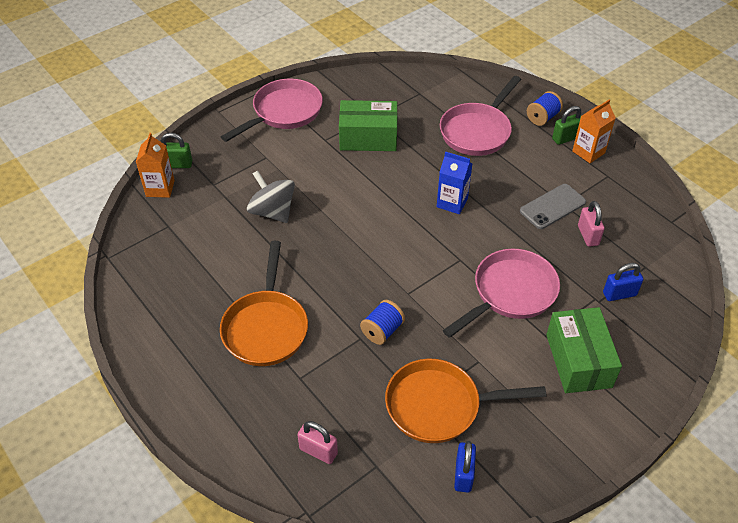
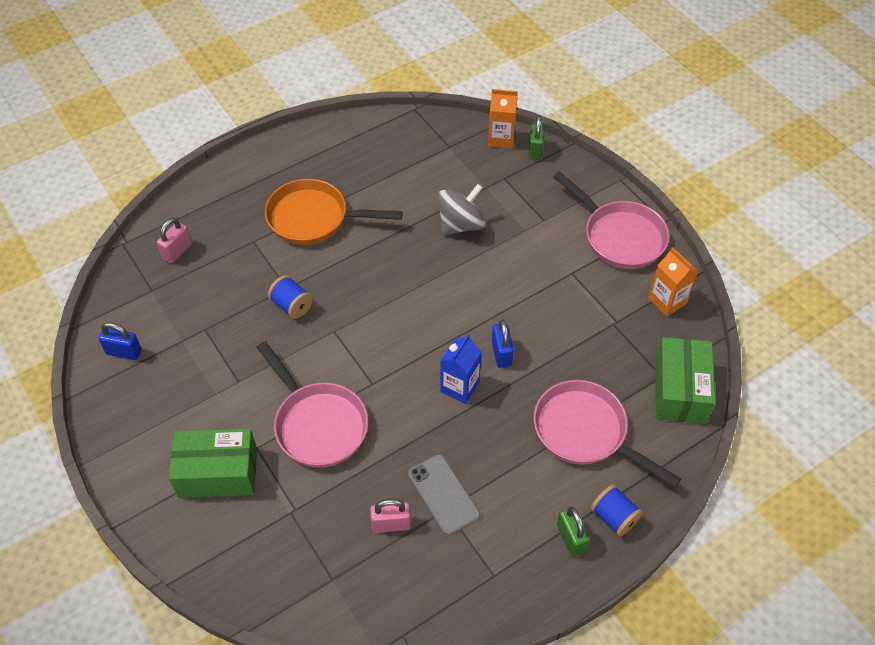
camera: 95 degrees right, 5 degrees up
(368, 137) = (574, 314): green box -> green box (679, 390)
(439, 406) = (197, 342): orange pan -> none
(588, 152) = (541, 561): orange carton -> orange carton (667, 301)
(619, 294) = (296, 537): blue padlock -> blue padlock (501, 353)

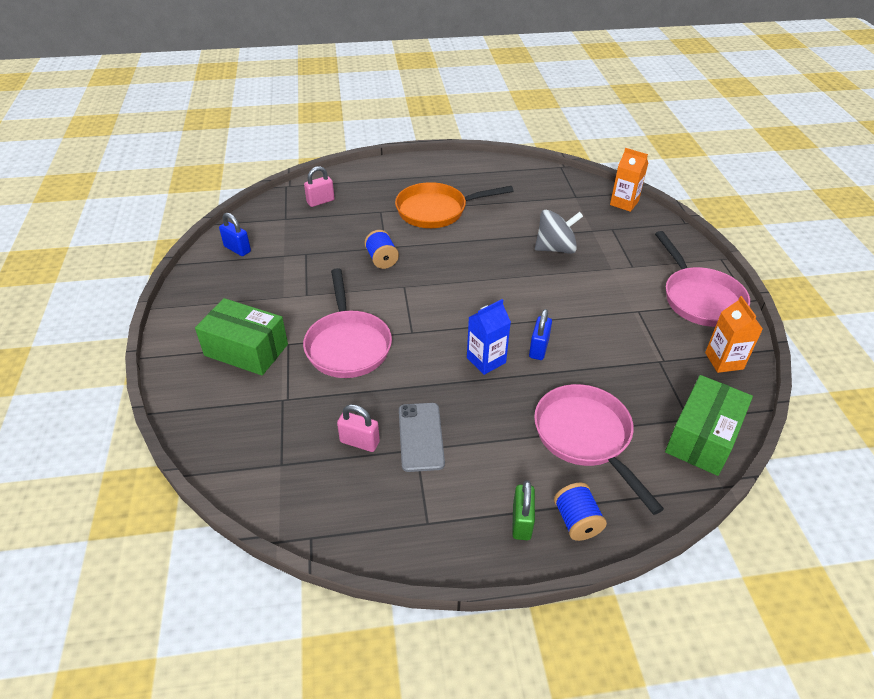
camera: 25 degrees right, 10 degrees down
(313, 218) = (436, 211): orange pan -> orange pan turned 45 degrees counterclockwise
(535, 150) = (650, 218): green padlock -> none

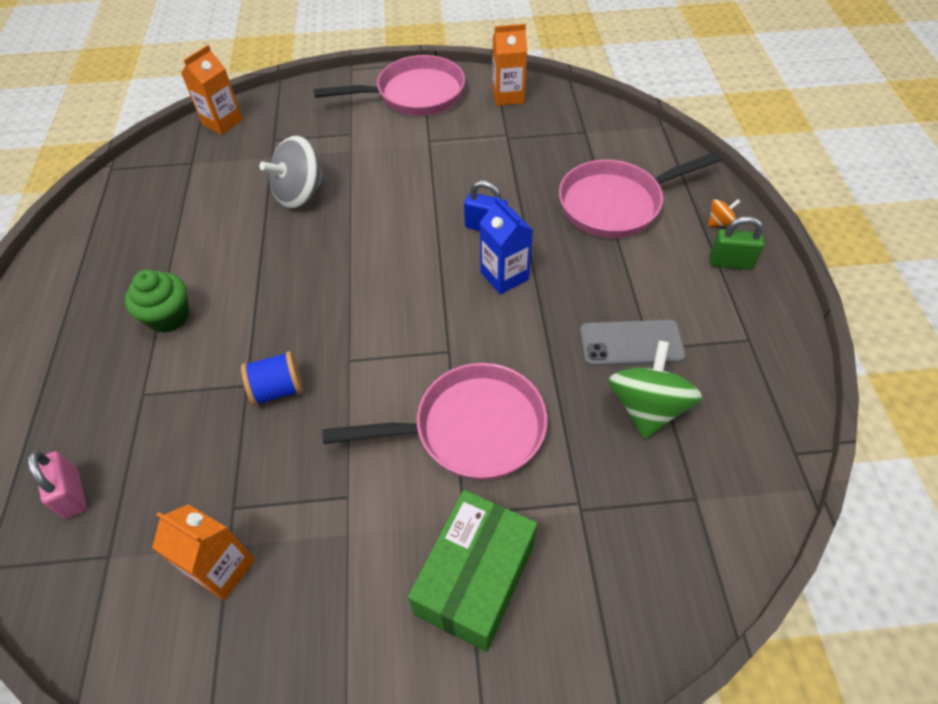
camera: 85 degrees left, 10 degrees up
(237, 249) = (185, 640): blue padlock -> none
(271, 255) = (222, 568): none -> orange carton
(359, 442) = (647, 407): pink padlock -> green spinning top
(436, 211) = (168, 317): orange pan -> green cupcake
(555, 248) = (300, 193): grey spinning top -> grey spinning top turned 120 degrees counterclockwise
(576, 521) = (720, 222): blue spool -> orange spinning top
(702, 437) = (607, 127): green box -> none

